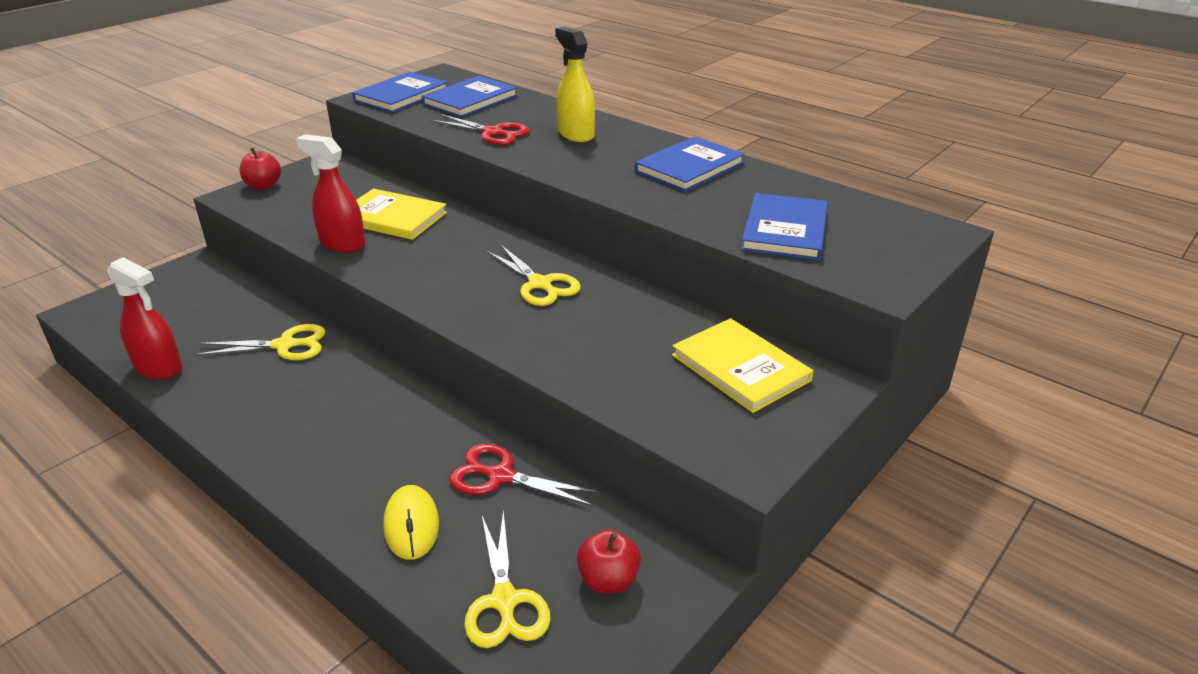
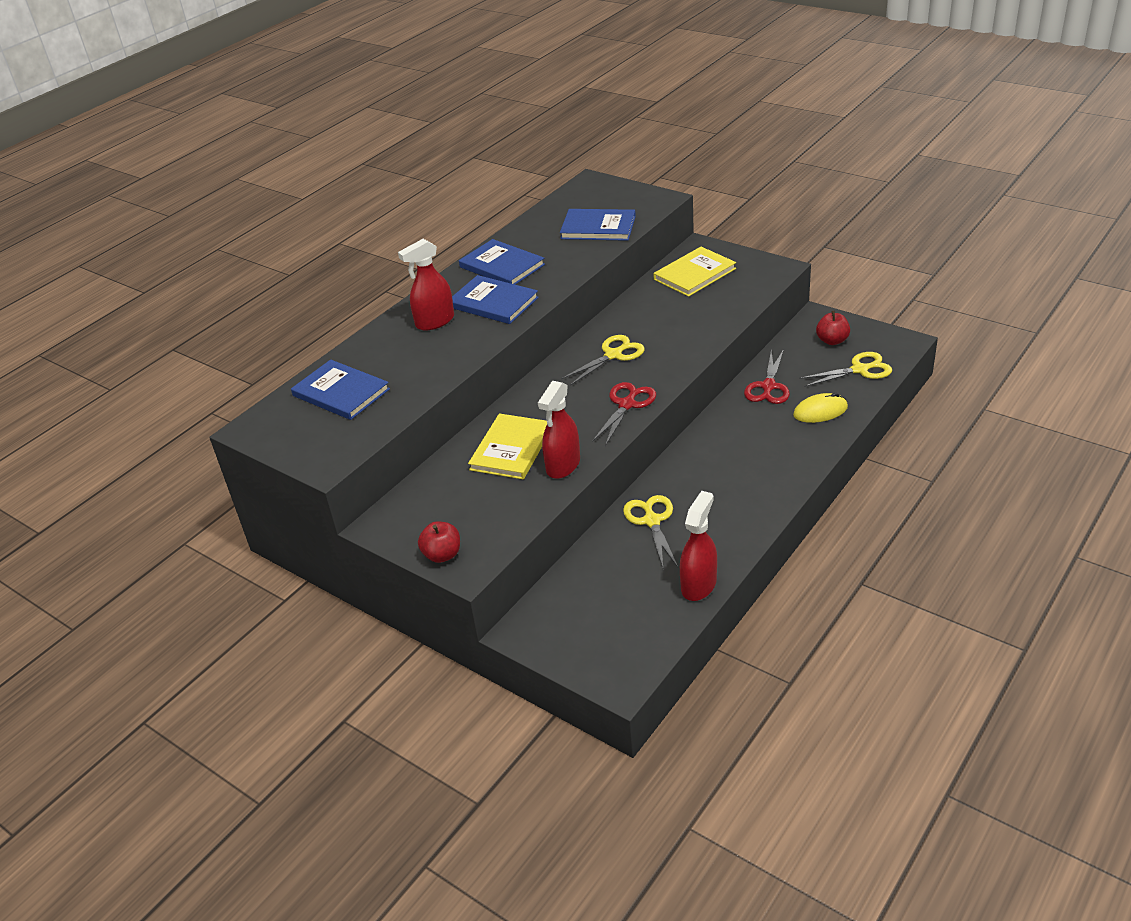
camera: 90 degrees left, 5 degrees up
(401, 95) = (321, 440): blue book -> blue book (493, 302)
(493, 133) = (431, 364): red scissors -> red scissors (627, 404)
(575, 134) = (434, 322): yellow spray bottle -> red spray bottle

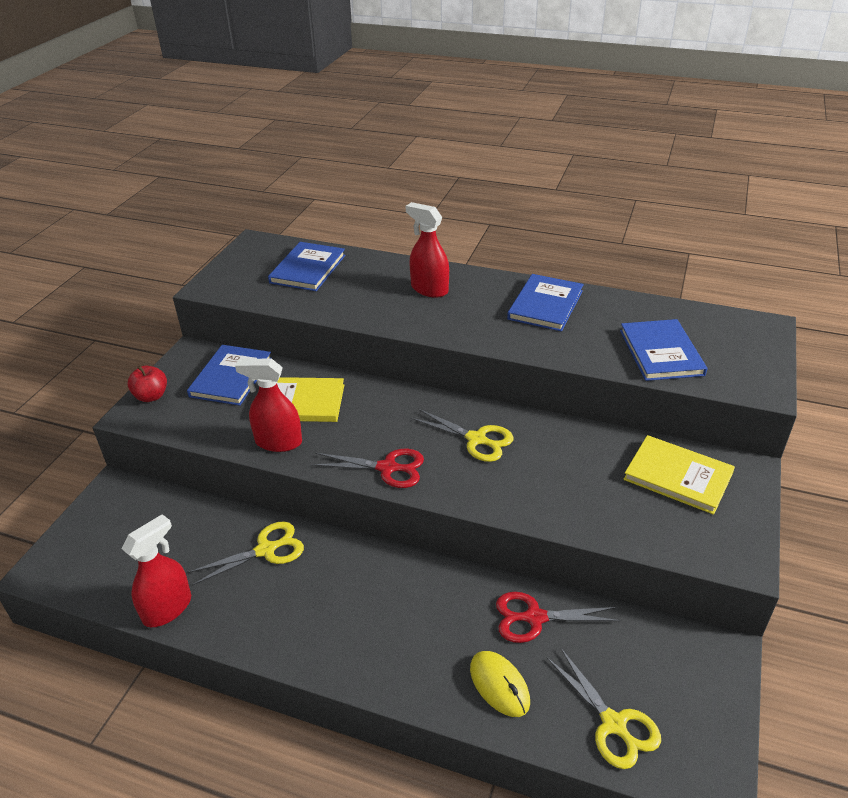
camera: 70 degrees right, 0 degrees up
(493, 302) = (474, 315): blue book -> blue book (231, 377)
(698, 585) = (168, 608): red spray bottle -> red spray bottle turned 60 degrees counterclockwise
(832, 340) = (671, 679): red apple -> none

